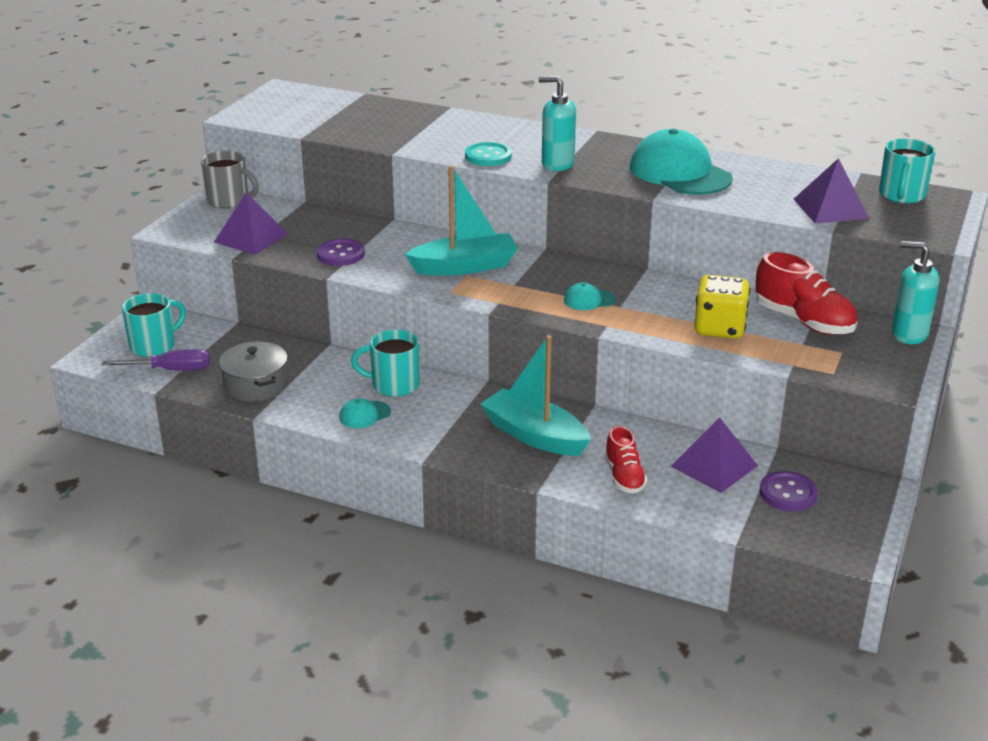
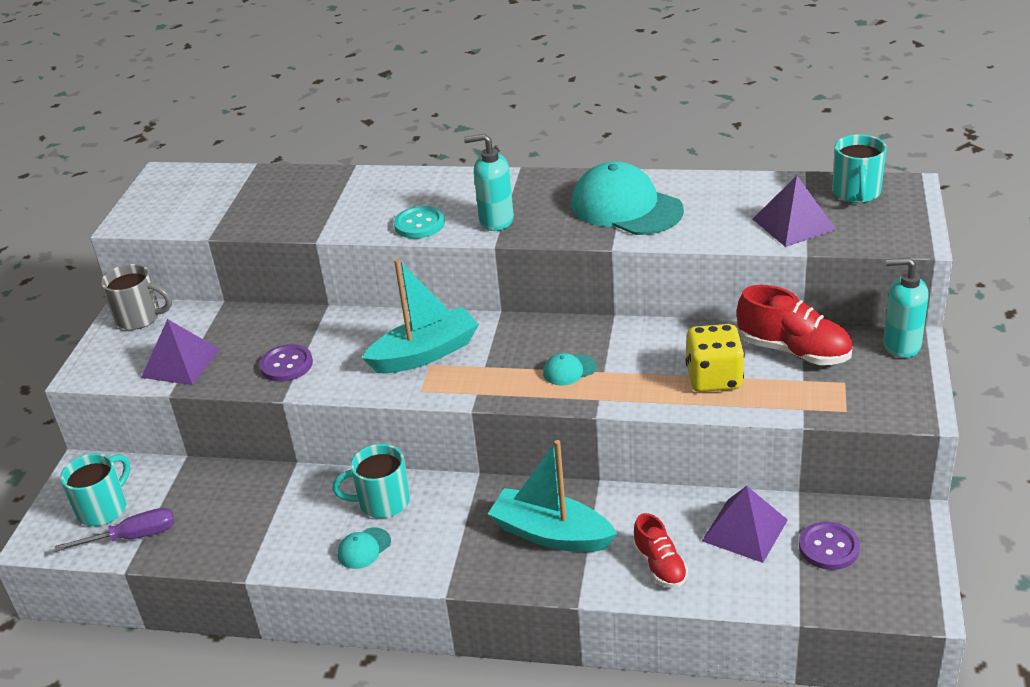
camera: 10 degrees left, 5 degrees up
(256, 385) = (233, 535): grey pot -> none

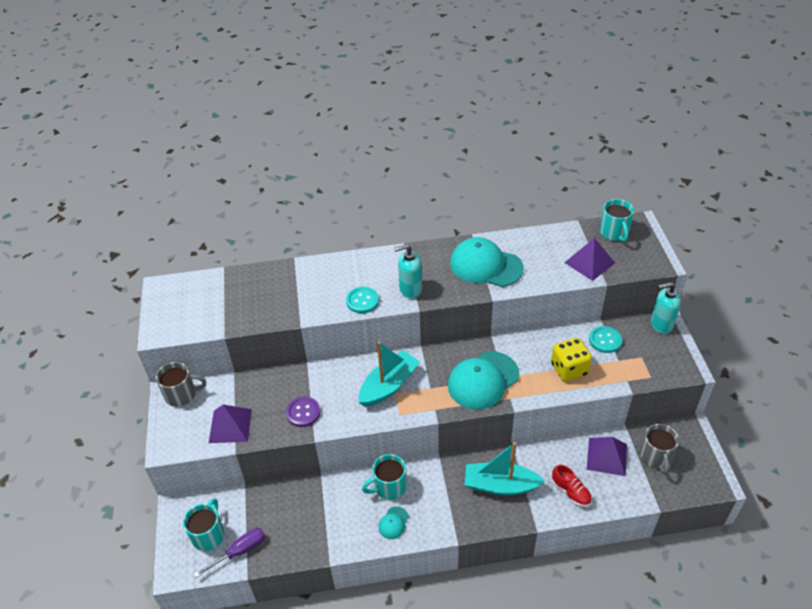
camera: 20 degrees left, 10 degrees up
(569, 370) = (483, 380): turquoise cap -> turquoise cap, size x2.29
(794, 351) = (605, 340): red shoe -> turquoise button
(828, 547) = (655, 457): purple button -> grey mug

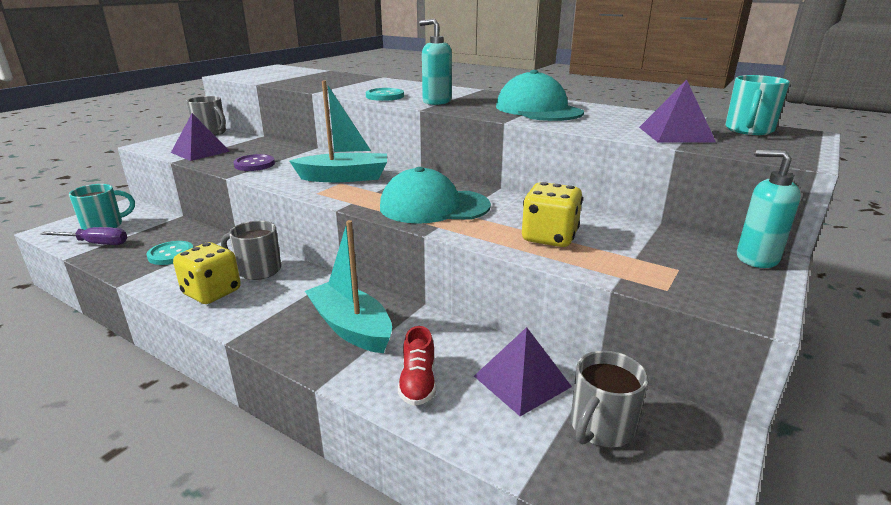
camera: 40 degrees right, 20 degrees down
(389, 487) = (258, 270): turquoise mug -> grey mug
(393, 523) = (212, 293): turquoise cap -> yellow dice
(605, 340) = (639, 238): turquoise button -> turquoise button (171, 254)

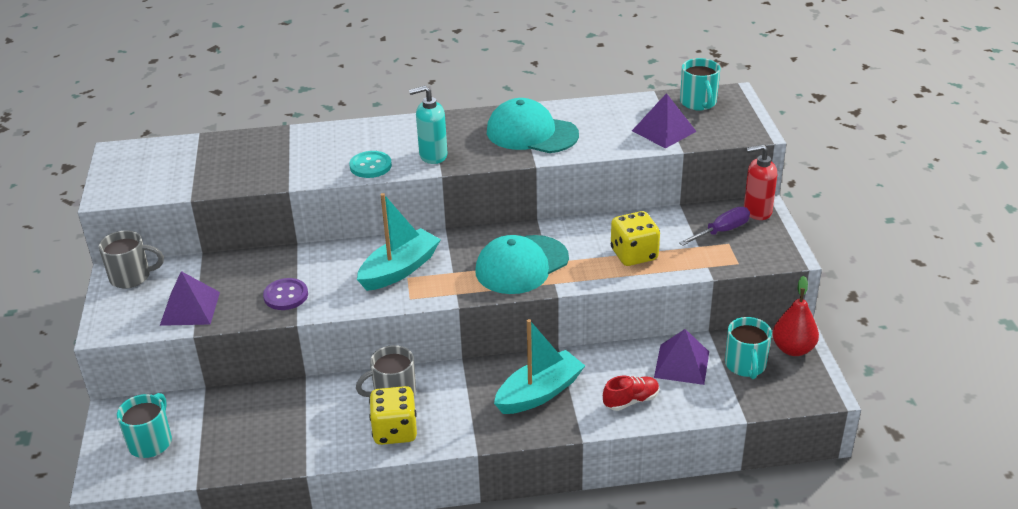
camera: 40 degrees left, 10 degrees up
(96, 243) = (189, 459): purple screwdriver -> purple screwdriver (721, 231)
(171, 254) = (288, 425): turquoise button -> none
(351, 327) = (539, 393): turquoise boat -> turquoise boat turned 135 degrees clockwise
(418, 383) = (631, 401): red shoe -> red shoe turned 75 degrees counterclockwise
(600, 427) = (745, 365): grey mug -> turquoise mug
(694, 447) = (793, 349): none -> red pear
(756, 258) = (757, 211): turquoise soap dispenser -> red soap dispenser

